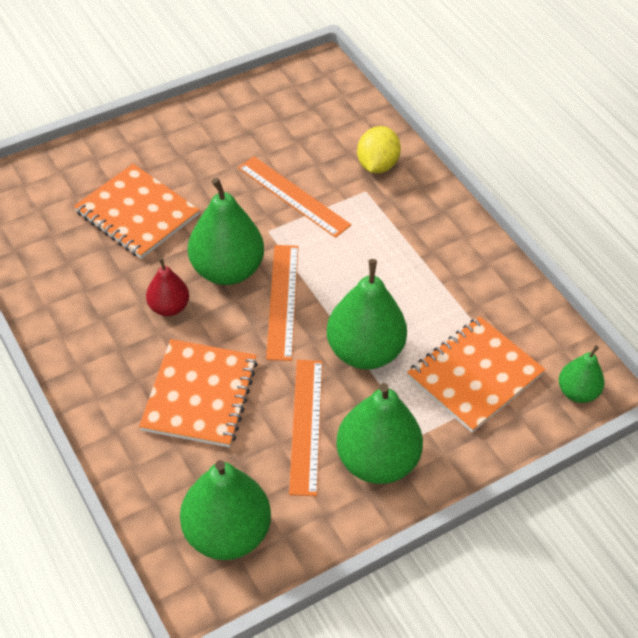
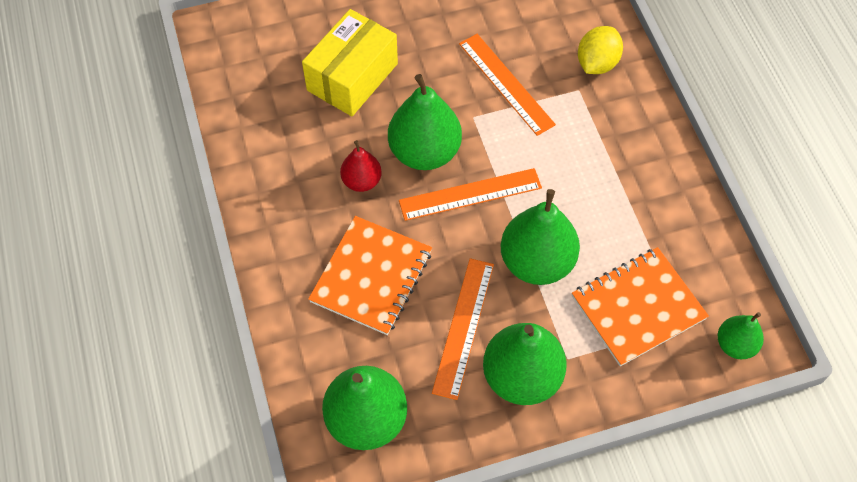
camera: 15 degrees right, 10 degrees up
(137, 213) = (352, 77): orange notebook -> yellow box
(282, 301) = (470, 194): orange ruler -> orange ruler turned 60 degrees clockwise

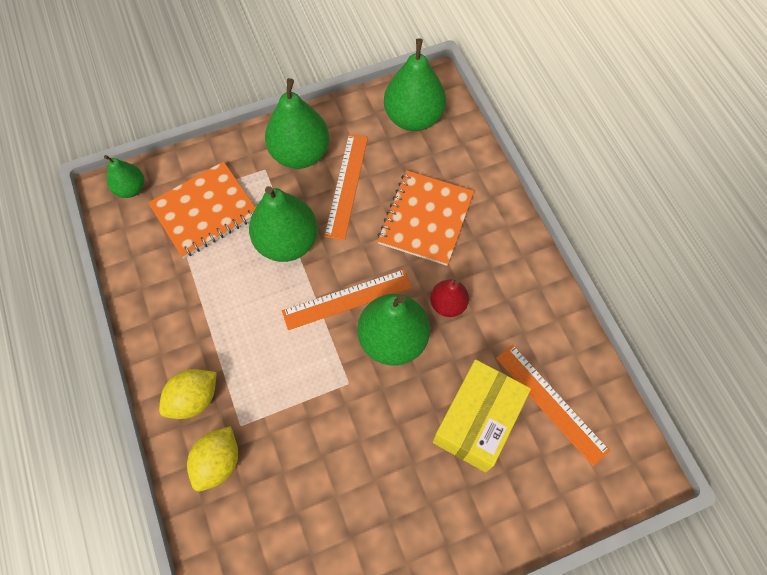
camera: 175 degrees right, 5 degrees up
(506, 83) = (316, 426): orange ruler -> orange ruler (551, 403)
(626, 114) = (194, 399): none -> yellow lemon

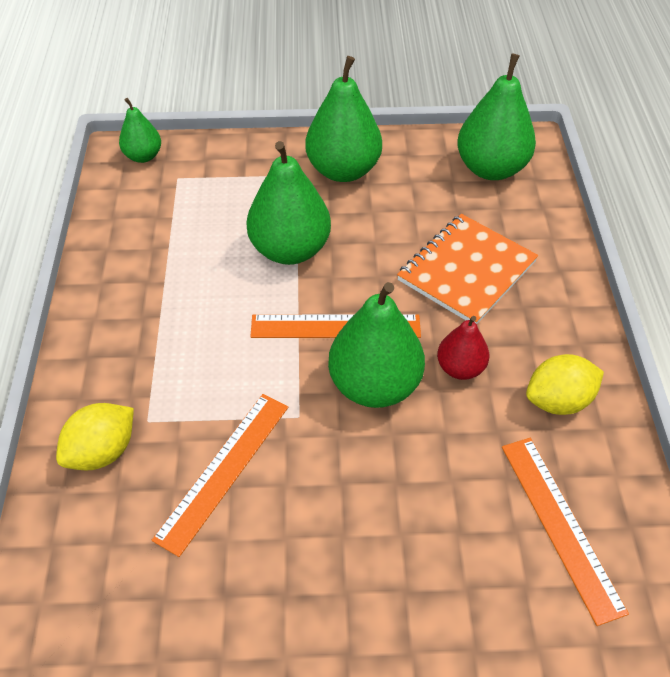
camera: 20 degrees right, 15 degrees down
(194, 399) = (108, 375): yellow lemon -> yellow lemon (558, 401)
(205, 211) = (212, 196): orange notebook -> none
(347, 185) = (384, 213): orange ruler -> orange ruler (224, 470)
(477, 421) = (449, 513): yellow box -> none

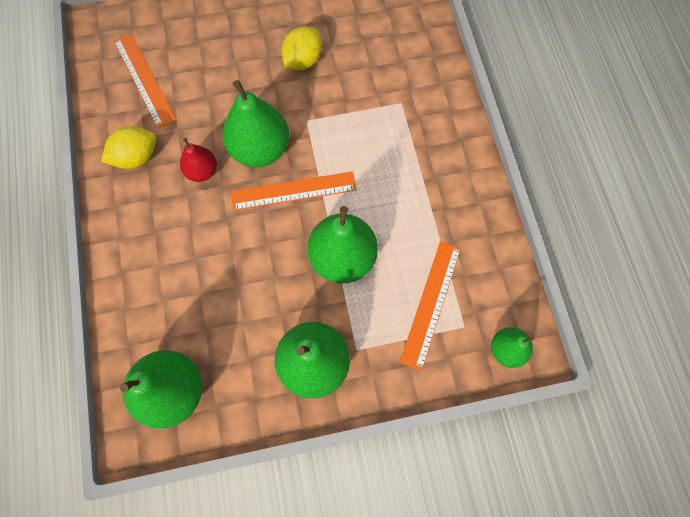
camera: 170 degrees right, 20 degrees up
(102, 452) = (420, 80): yellow lemon -> yellow lemon (303, 60)
(224, 470) = (344, 80): orange ruler -> orange ruler (431, 303)
(466, 271) = (197, 259): orange notebook -> none

